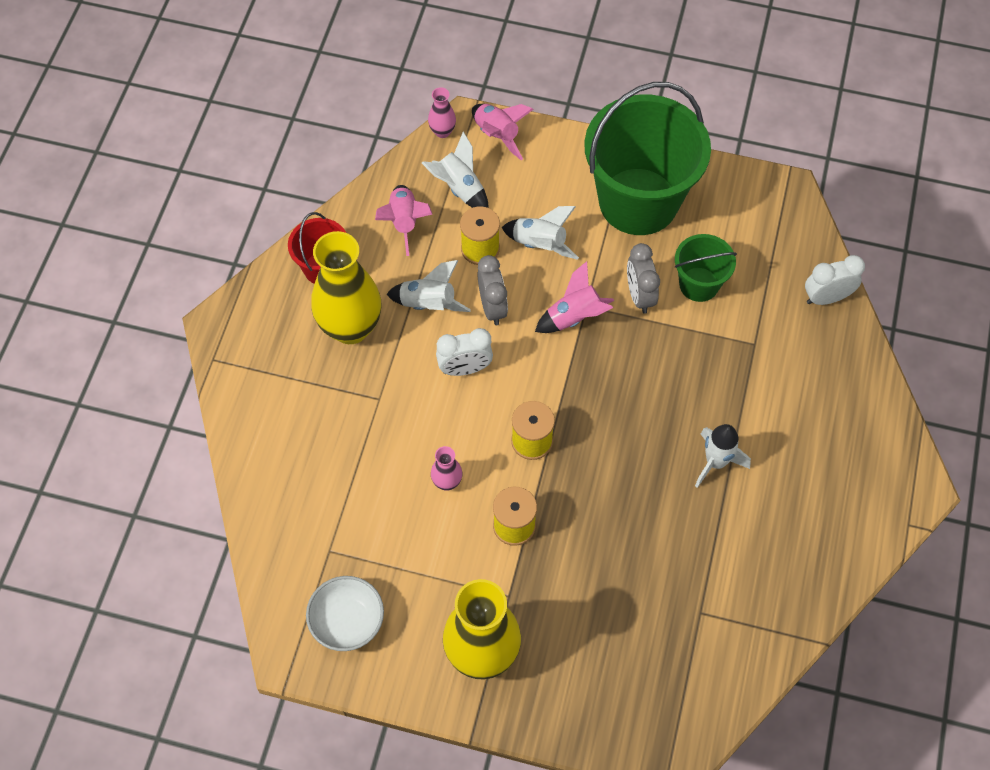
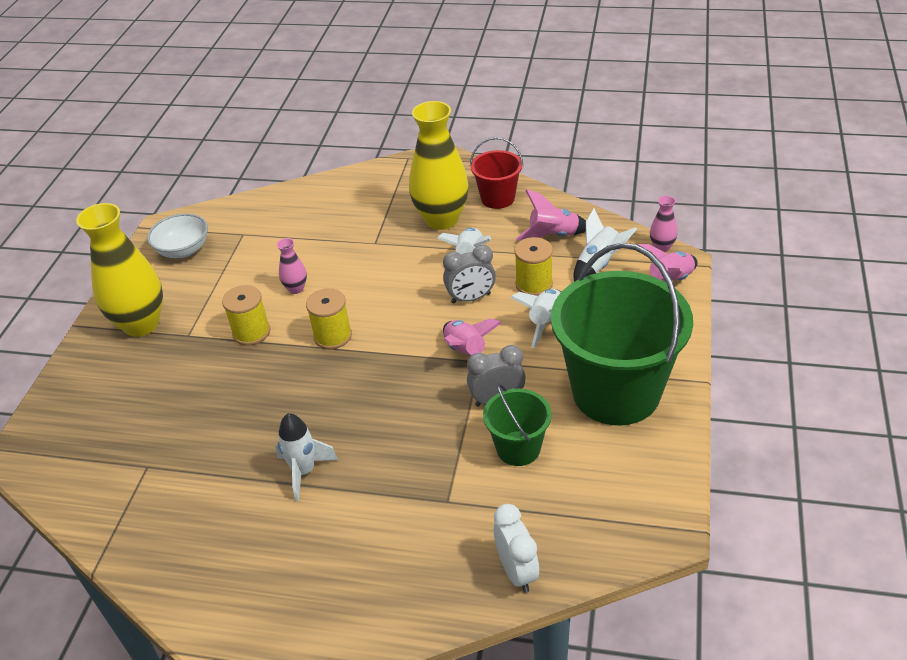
camera: 90 degrees right, 20 degrees down
(465, 369) = (405, 288): white clock -> none

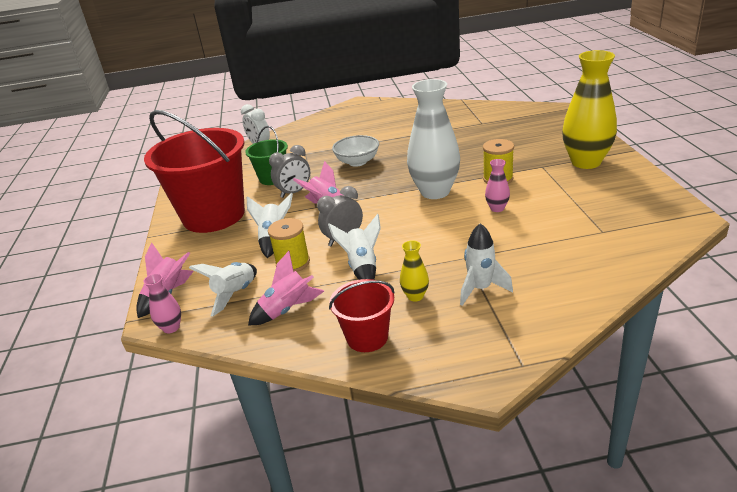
camera: 160 degrees right, 10 degrees down
(183, 250) = (636, 206): white bowl -> white bowl (357, 162)
(304, 472) = (392, 142): white rocket -> white rocket (480, 289)
(333, 336) = (435, 192): yellow spool -> white vase
(441, 219) = (415, 296): yellow vase -> yellow vase, size x0.44
(616, 392) = (214, 215): green bucket -> red bucket

